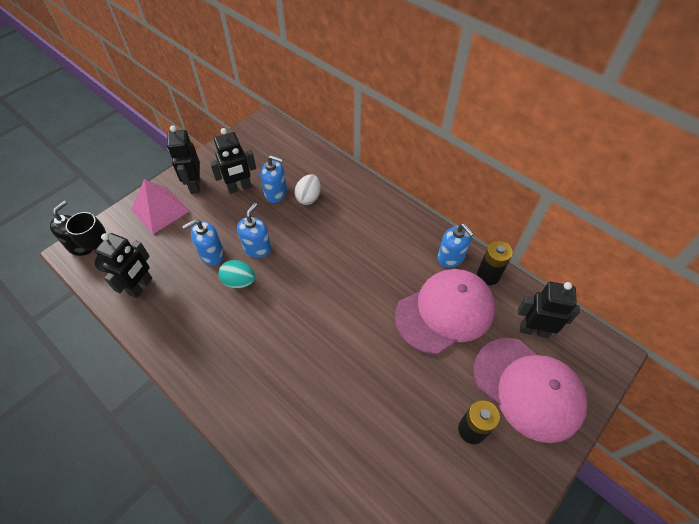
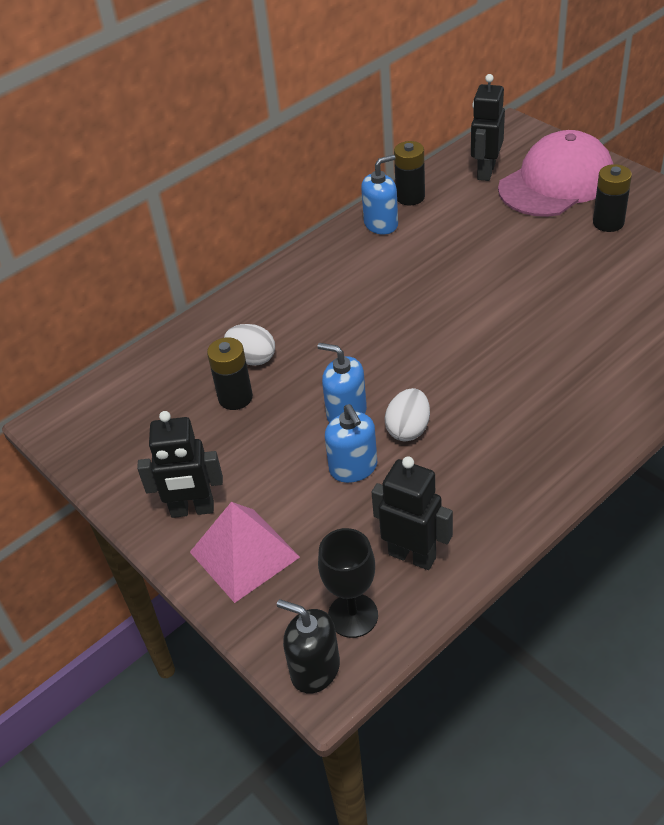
camera: 80 degrees left, 10 degrees down
(239, 188) = (213, 445): black robot -> none
(239, 281) = (408, 429): turquoise egg -> white egg
(276, 193) = (235, 397): blue soap dispenser -> black battery
(445, 312) = (462, 233): pink cap -> none

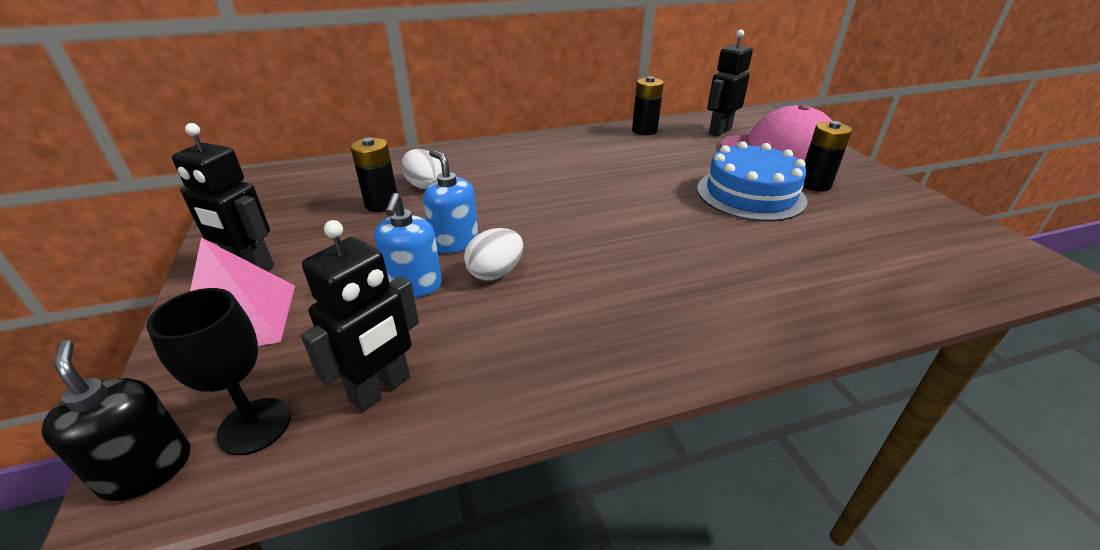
camera: 20 degrees right, 10 degrees down
(381, 224) = (607, 139): blue soap dispenser -> none
(412, 555) = (381, 389): black robot -> black robot turned 75 degrees clockwise
(560, 256) = (750, 194): none -> blue cake

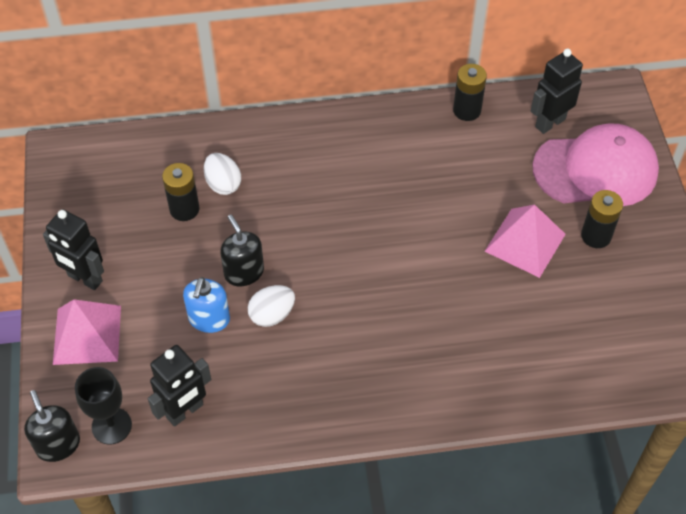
camera: 10 degrees right, 20 degrees up
(455, 242) = (244, 272): blue soap dispenser -> black soap dispenser
(750, 194) = (525, 242): blue cake -> pink pyramid

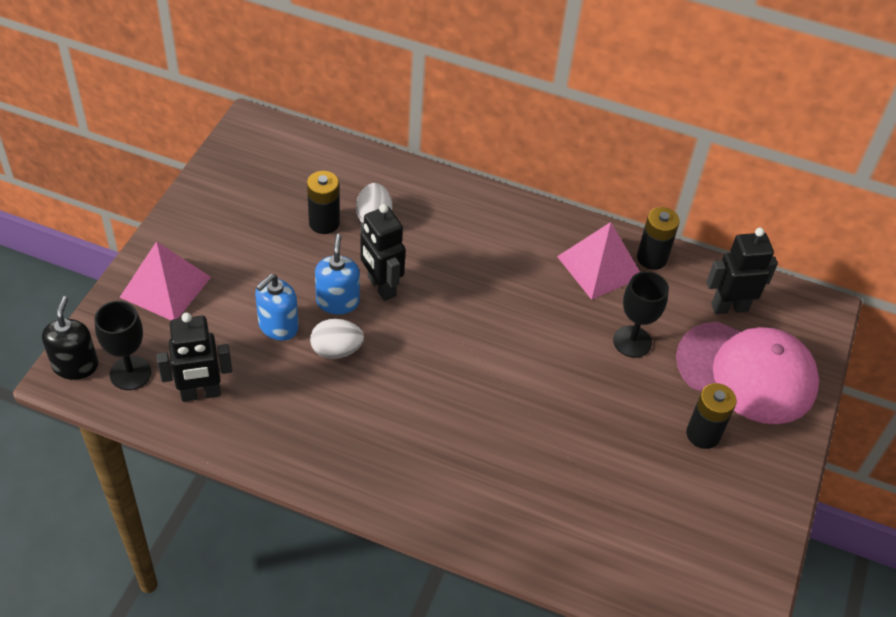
camera: 25 degrees right, 5 degrees down
(84, 279) = (197, 240): black robot -> black robot (381, 287)
(244, 272) = (337, 301): black soap dispenser -> blue soap dispenser
(497, 188) = (632, 341): none -> black goblet
(525, 242) = (625, 405): pink pyramid -> pink pyramid (599, 267)

